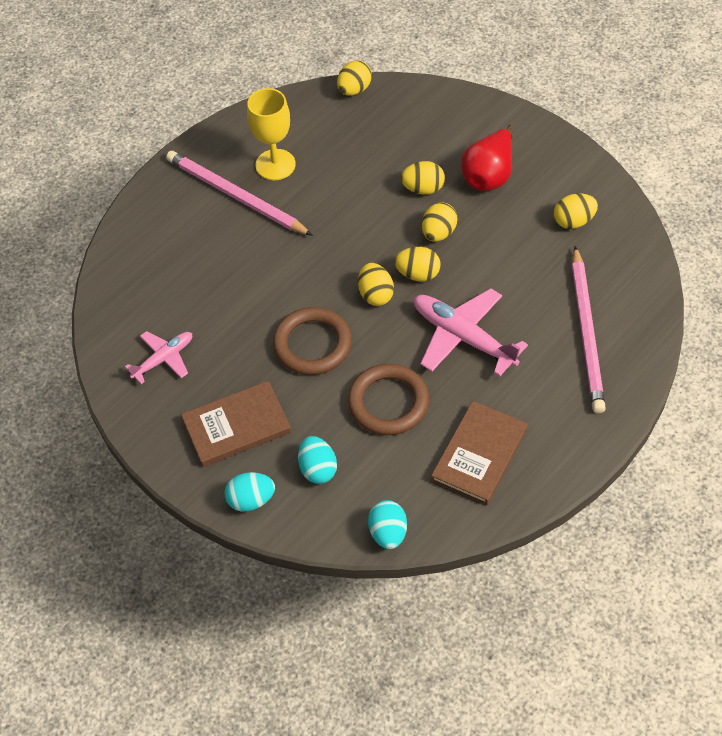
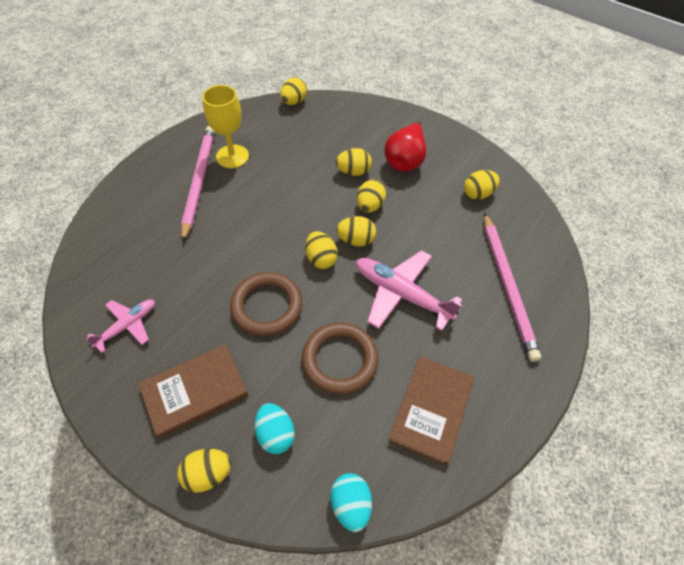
camera: 10 degrees left, 0 degrees up
(236, 196) = (199, 181): pink pencil -> pink pencil turned 60 degrees clockwise
(251, 500) = (208, 474): turquoise egg -> yellow egg

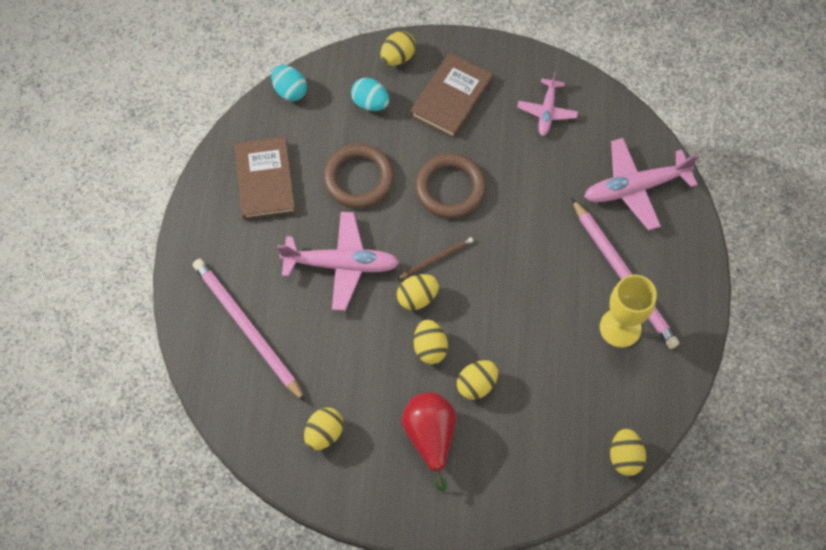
camera: 150 degrees right, 10 degrees up
(128, 229) = (636, 187): none -> pink plane
(321, 259) = (436, 259): yellow egg -> brown pencil

